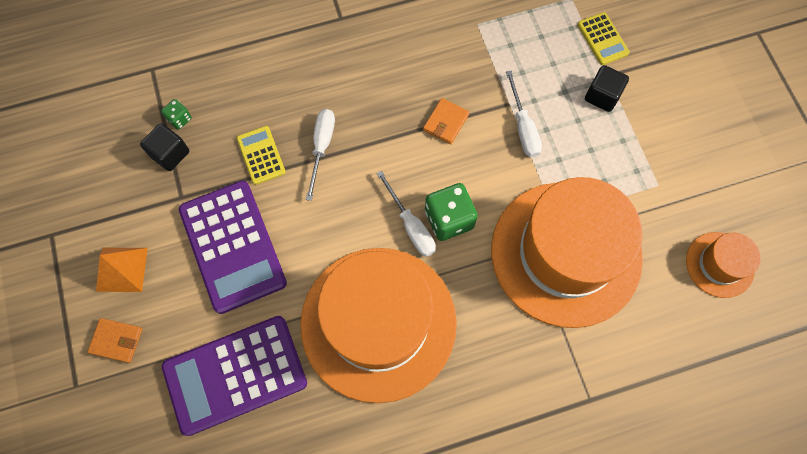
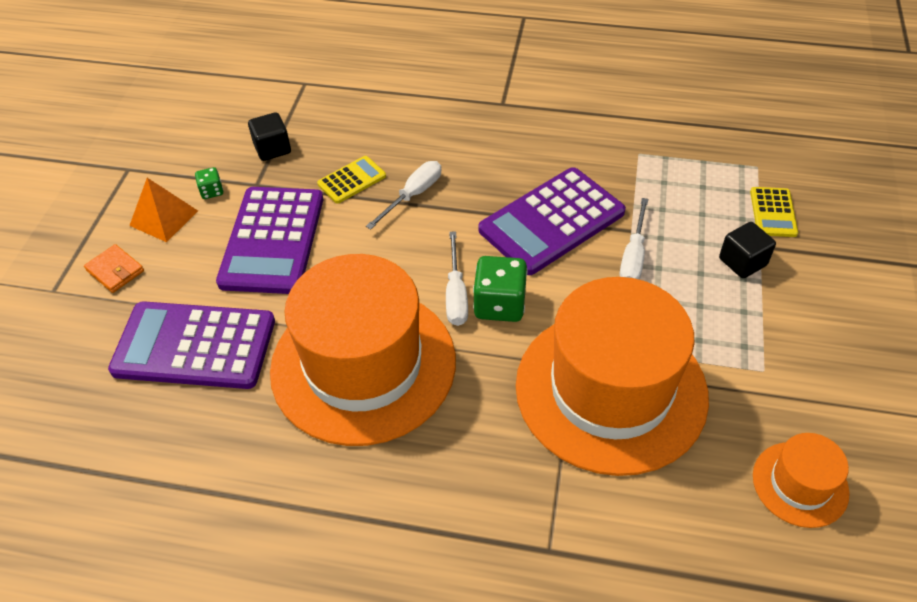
camera: 30 degrees right, 20 degrees down
(179, 119) = (300, 126): green dice -> green dice (212, 191)
(261, 155) = (352, 180): yellow calculator -> yellow calculator turned 45 degrees clockwise
(445, 122) = (551, 221): orange wallet -> purple calculator

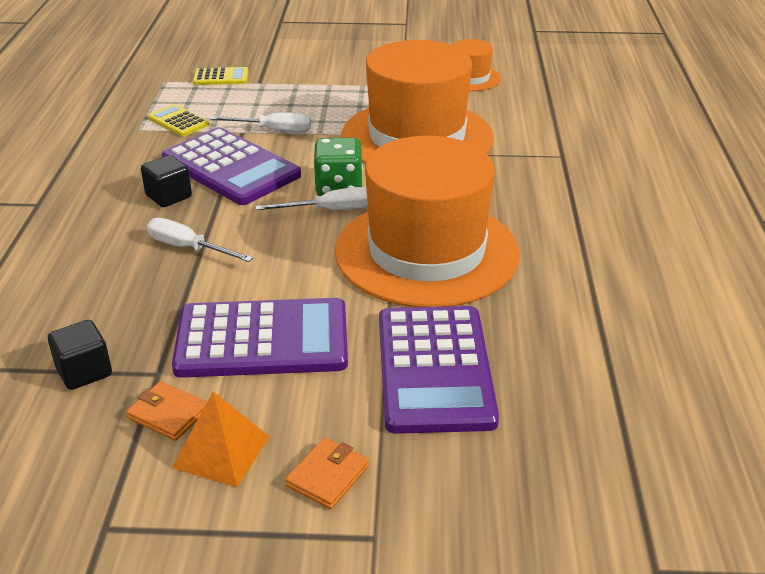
camera: 100 degrees left, 15 degrees down
(212, 191) = (168, 414): green dice -> orange wallet
(352, 180) = (158, 294): yellow calculator -> yellow calculator (178, 121)
(742, 262) = (277, 89): black cube -> black cube (168, 196)

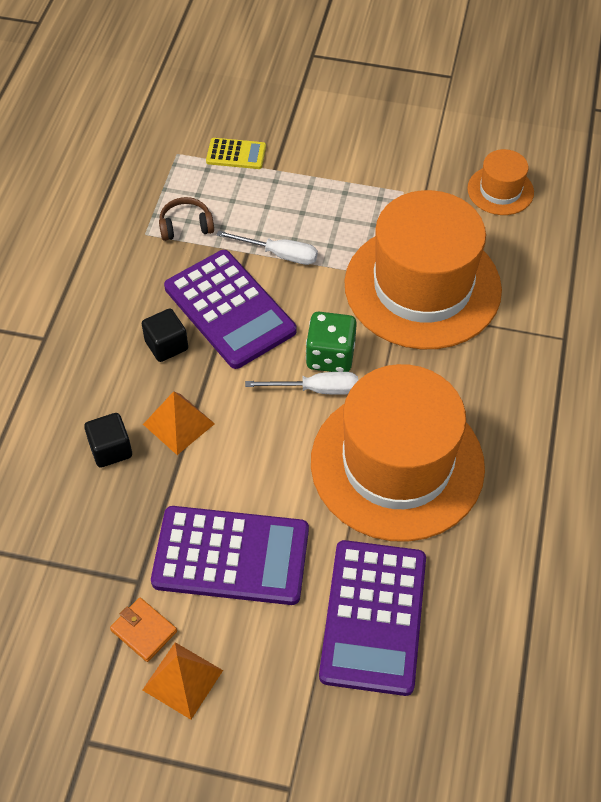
camera: 10 degrees right, 20 degrees up
(84, 372) = (78, 570): black cube -> black cube (111, 449)
(178, 121) = (186, 226): yellow calculator -> brown headphones
(188, 248) = (178, 424): white screwdriver -> orange pyramid
(328, 476) = (264, 721): orange wallet -> none

